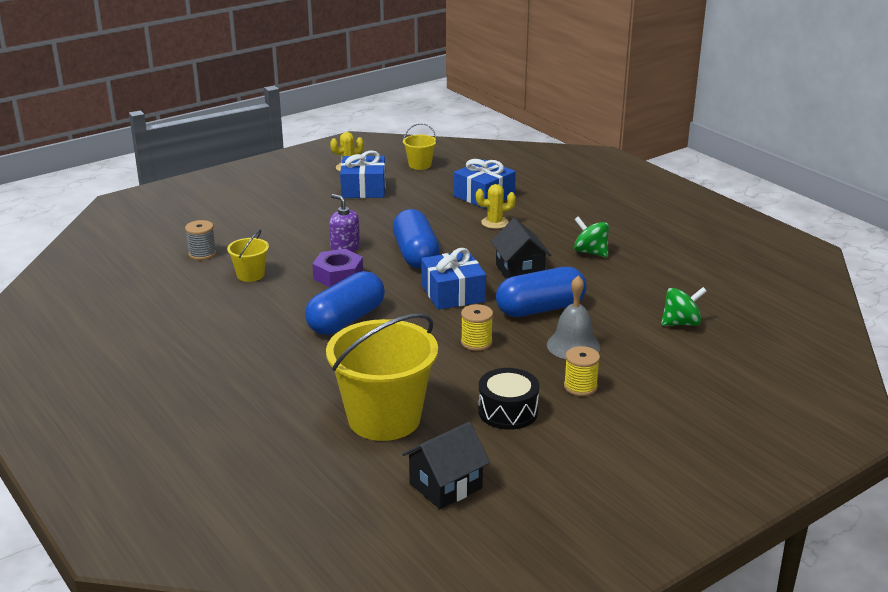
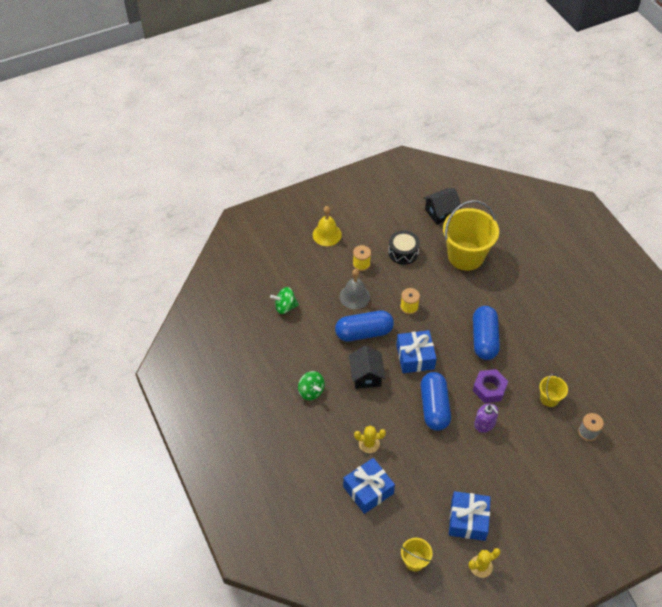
camera: 170 degrees left, 25 degrees up
(346, 320) = (484, 339): blue capsule -> blue capsule turned 45 degrees counterclockwise
(668, 422) = (327, 234): none -> yellow bell

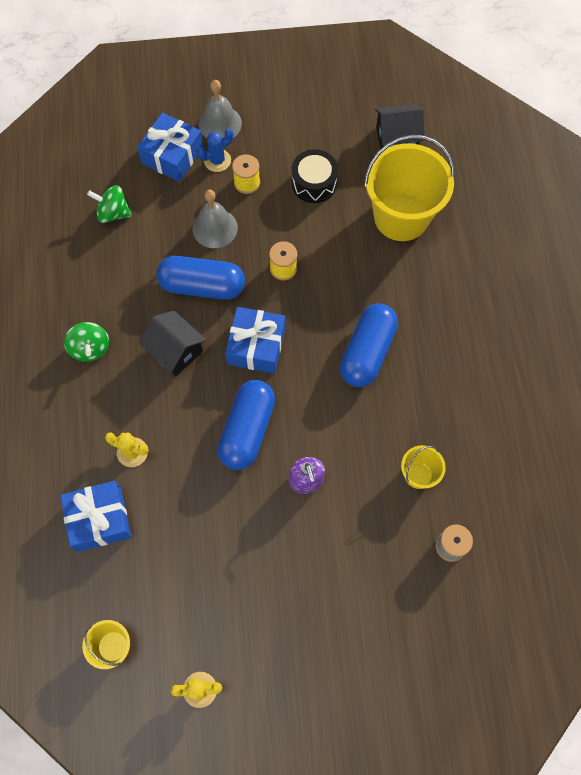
camera: 20 degrees right, 15 degrees up
(327, 234) = (220, 123): yellow bell -> grey bell
(336, 256) = (217, 160): none -> blue cactus
(366, 376) = (175, 351): black house -> black house turned 60 degrees counterclockwise
(468, 520) = (214, 614): blue gift -> blue gift (172, 155)
(489, 389) = (338, 430): purple nut -> none

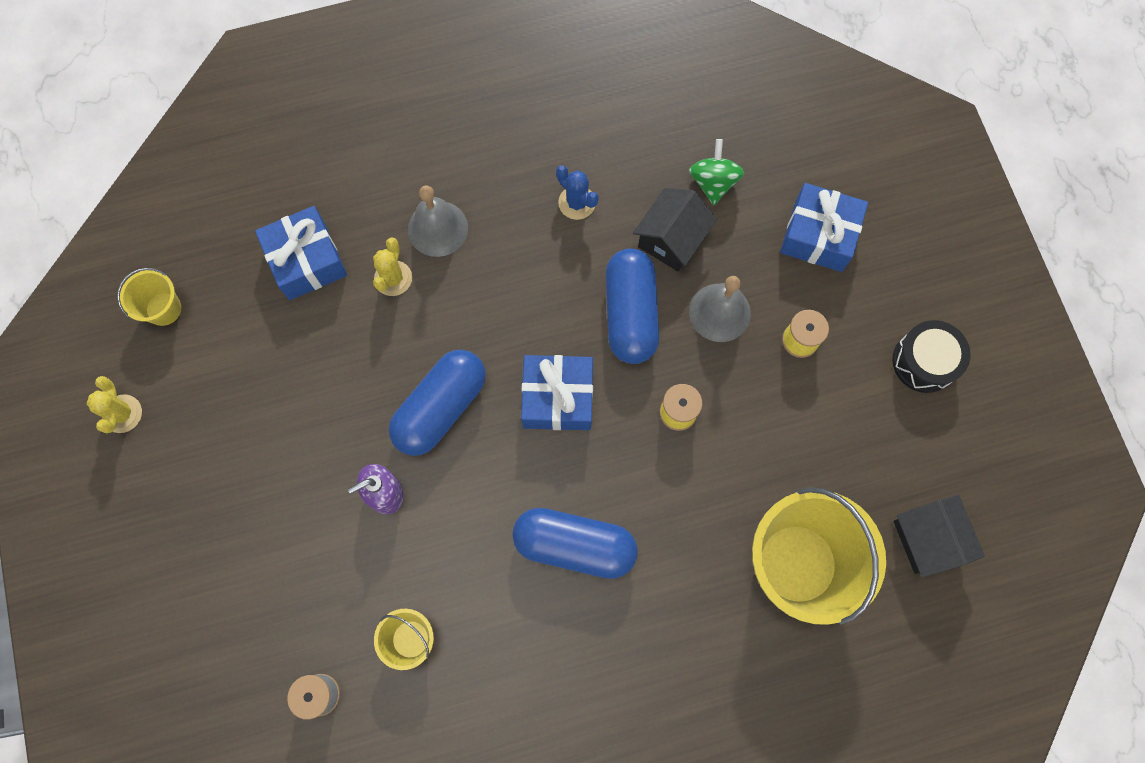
camera: 80 degrees right, 5 degrees up
(90, 348) = (519, 200): green spinning top -> none
(175, 351) = (533, 300): black house -> black house (671, 239)
(217, 160) = (825, 294): blue cactus -> blue cactus (577, 203)
(220, 123) = (886, 286): grey bell -> grey bell (437, 228)
(247, 430) = (440, 408): blue capsule -> blue capsule turned 60 degrees counterclockwise
(314, 183) = (821, 431): black drum -> black drum (924, 361)

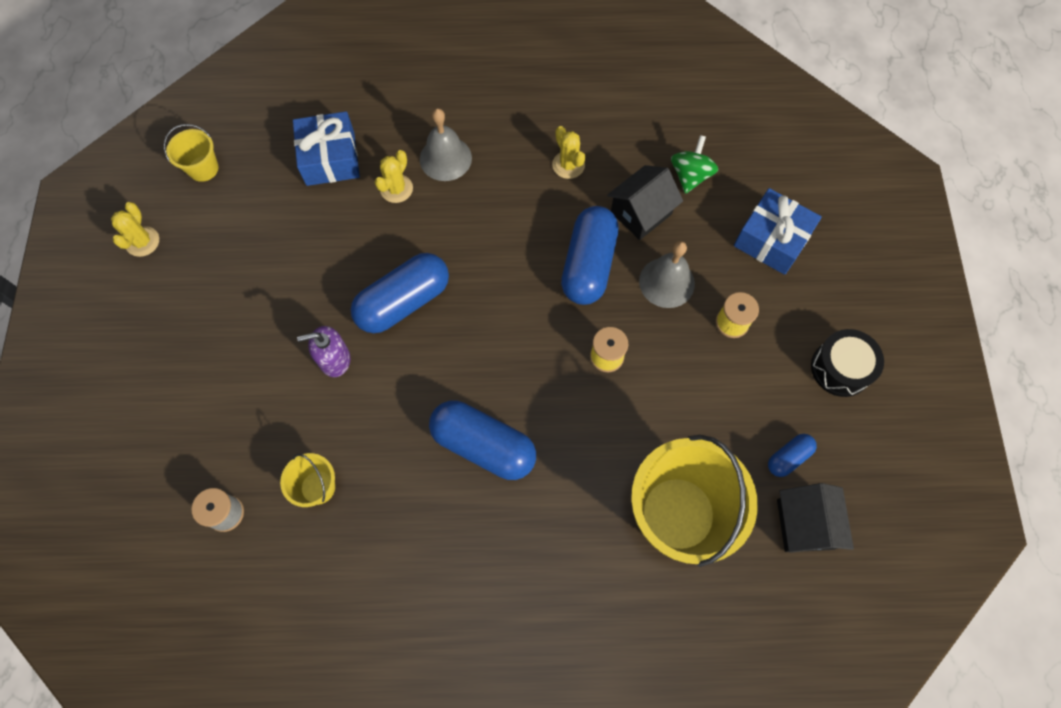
camera: 15 degrees right, 5 degrees down
(557, 398) = (505, 318): blue gift -> none
(577, 203) = (568, 165): blue cactus -> yellow cactus
(894, 473) = (788, 457): none -> blue capsule

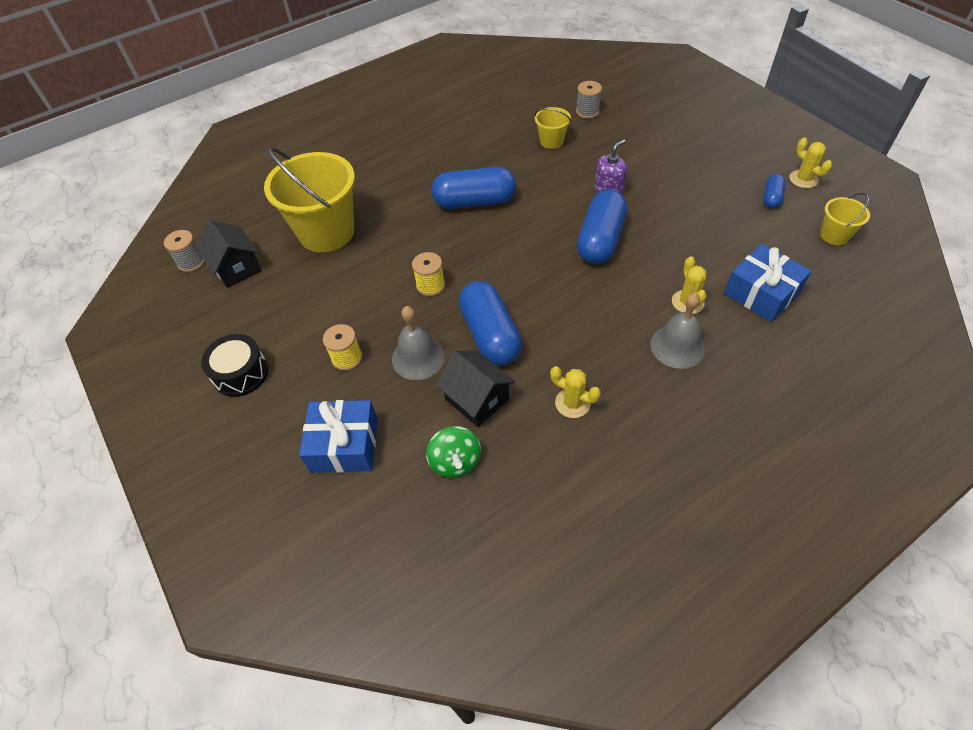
camera: 150 degrees right, 15 degrees down
(641, 213) = (477, 399): black house -> black house turned 60 degrees counterclockwise
(788, 457) = (262, 296): blue capsule -> blue capsule (771, 198)
(857, 573) = (191, 262): none -> grey spool

